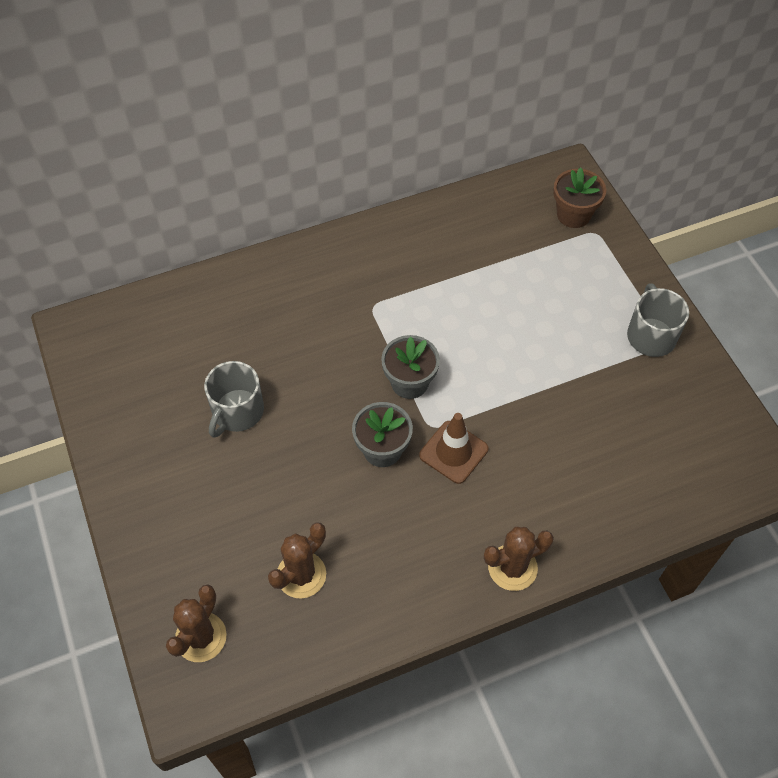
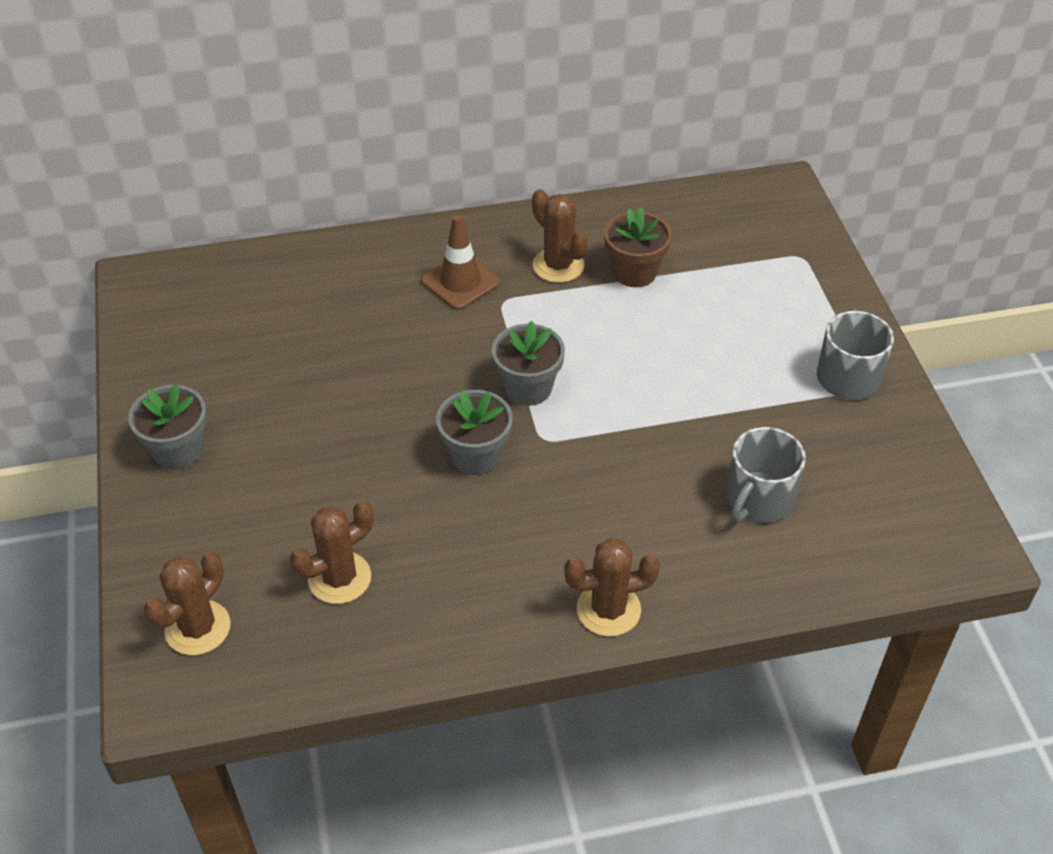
camera: 10 degrees right, 10 degrees down
(145, 482) = (178, 451): none -> grey flower pot
(237, 411) = (308, 391): grey mug -> grey mug (758, 499)
(409, 267) = (558, 265): none -> brown cactus
(453, 452) = (564, 470): brown traffic cone -> brown traffic cone (460, 282)
(573, 215) = (777, 234): brown flower pot -> brown flower pot (634, 272)

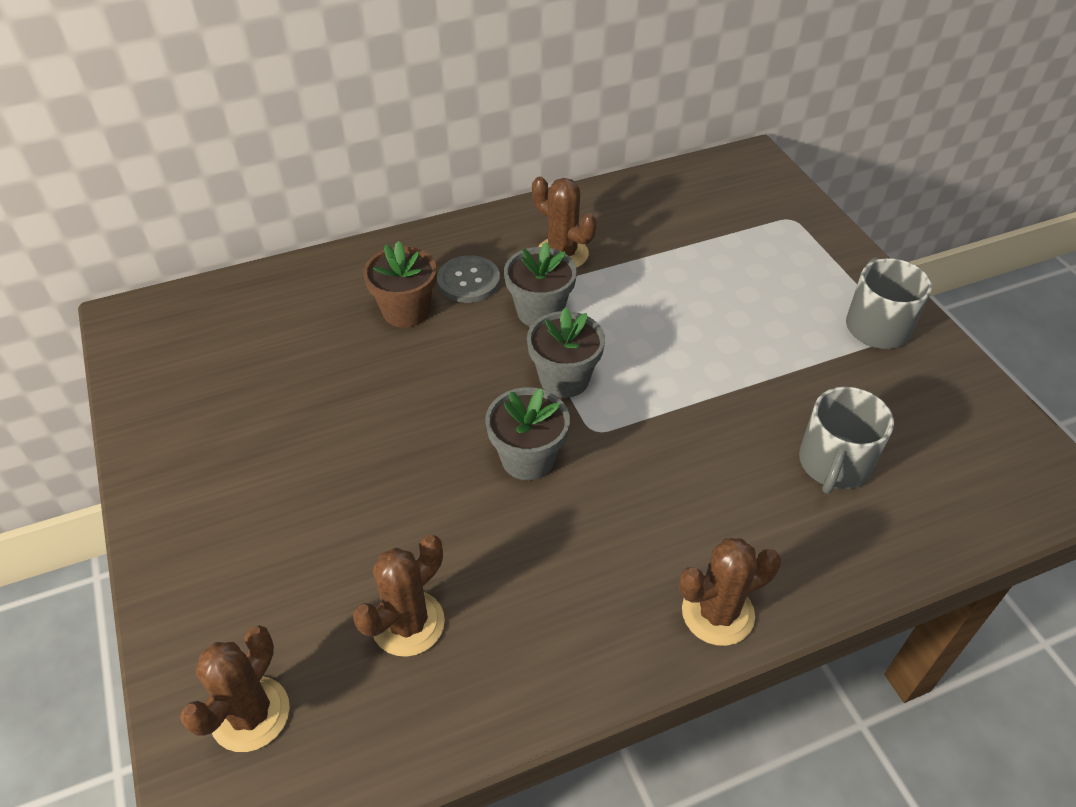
camera: 10 degrees left, 0 degrees up
(178, 451) = (196, 499): grey flower pot -> grey flower pot (540, 311)
(460, 282) = (468, 281): brown traffic cone -> grey button
(634, 272) = (638, 251): brown flower pot -> brown flower pot (406, 311)

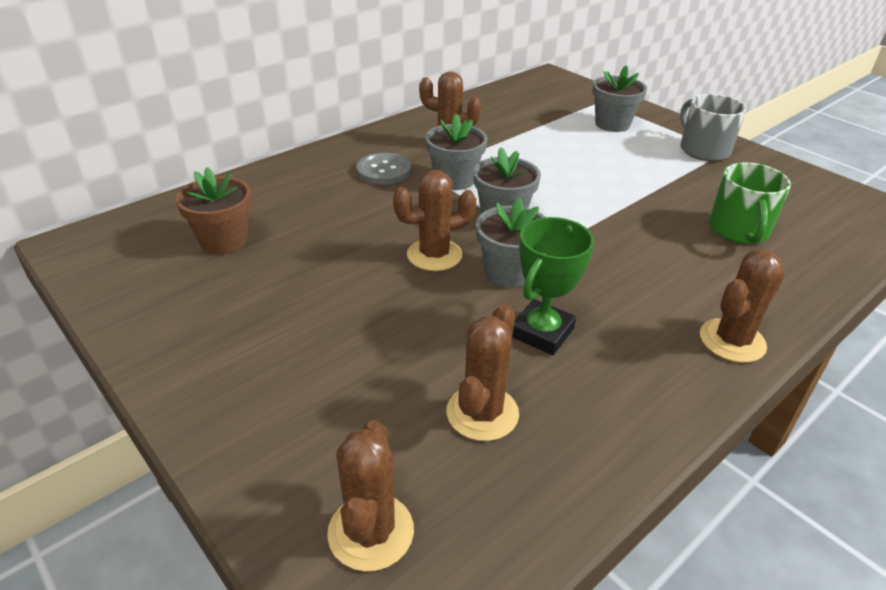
camera: 20 degrees left, 10 degrees down
(406, 311) = (342, 197): brown flower pot -> brown flower pot (224, 240)
(462, 415) = (434, 255): none -> brown cactus
(519, 545) = (542, 332): none -> green trophy
(783, 259) = (612, 124): none -> grey flower pot
(834, 463) = (739, 230): grey mug -> green mug

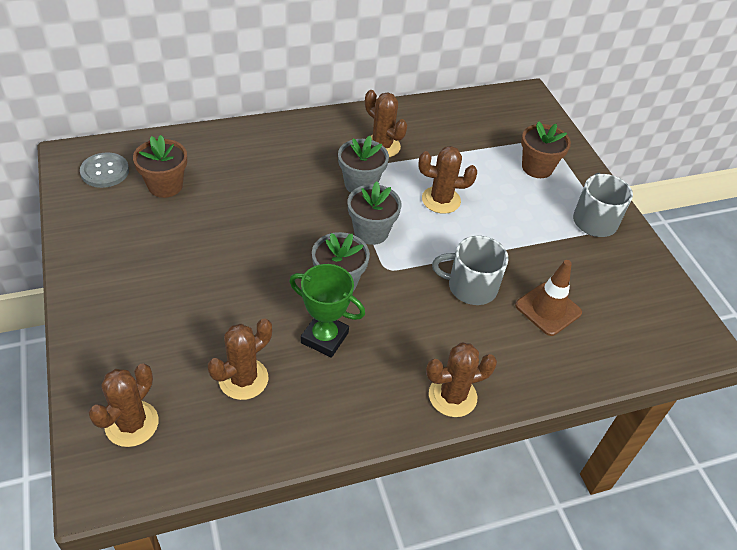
camera: 20 degrees right, 10 degrees up
(383, 170) = (313, 157): grey button -> grey button (105, 171)
(434, 255) = (297, 248): brown cactus -> brown cactus (441, 200)
(542, 332) = (324, 338): green trophy -> green trophy turned 60 degrees clockwise
(612, 124) = (537, 167): grey flower pot -> brown flower pot
(648, 234) = (471, 287): none -> grey mug
(739, 230) = (548, 309): green mug -> brown traffic cone

